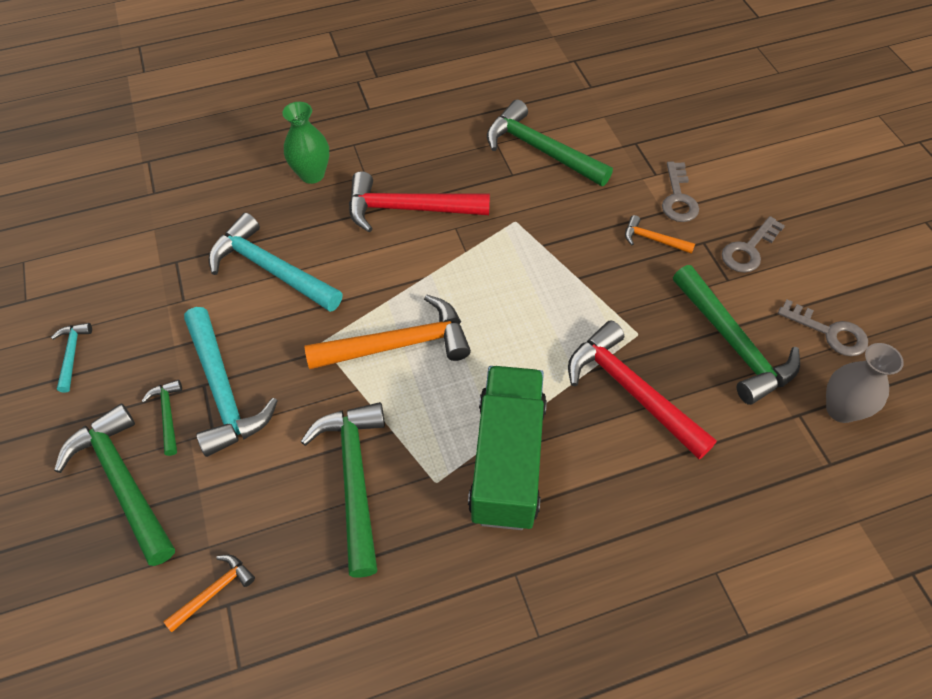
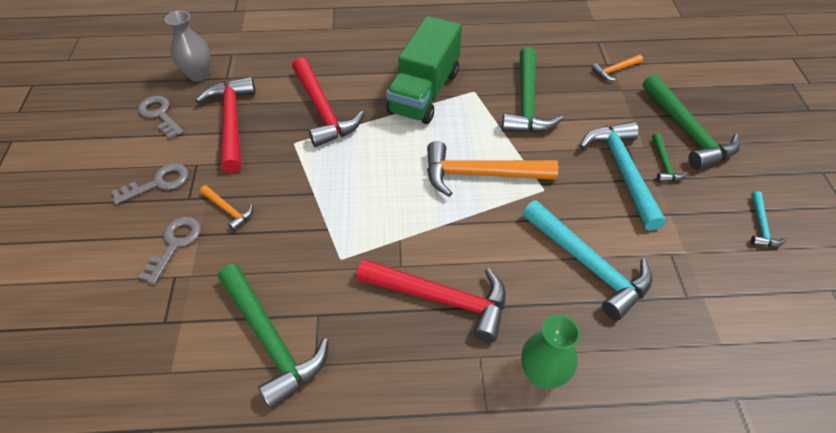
camera: 165 degrees left, 5 degrees down
(733, 343) = (232, 122): green hammer -> red hammer

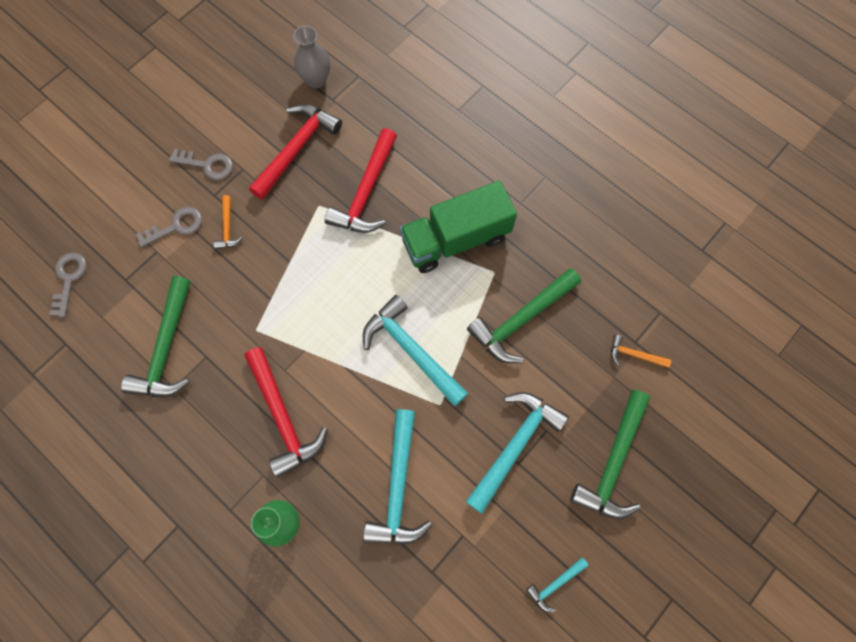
camera: 45 degrees right, 20 degrees up
(160, 114) = (258, 100): grey key -> grey key (69, 279)
(480, 174) = (411, 350): orange hammer -> turquoise hammer
(664, 164) = (554, 470): green hammer -> none

